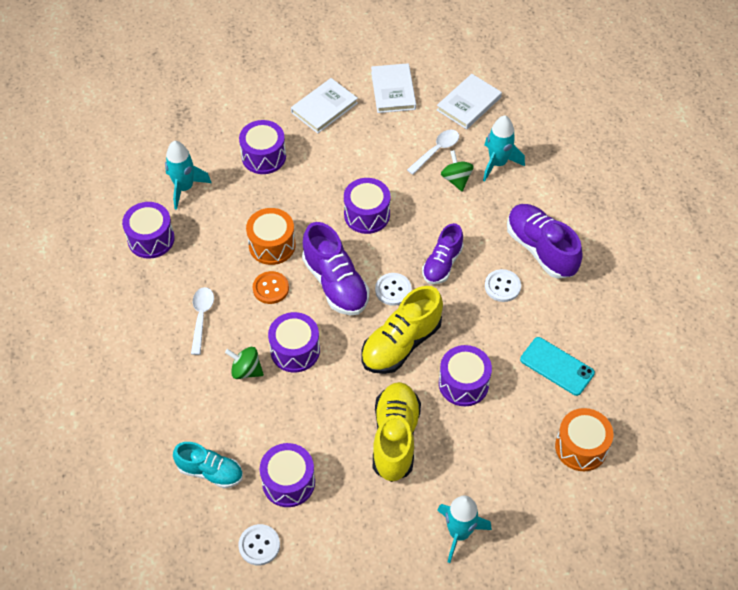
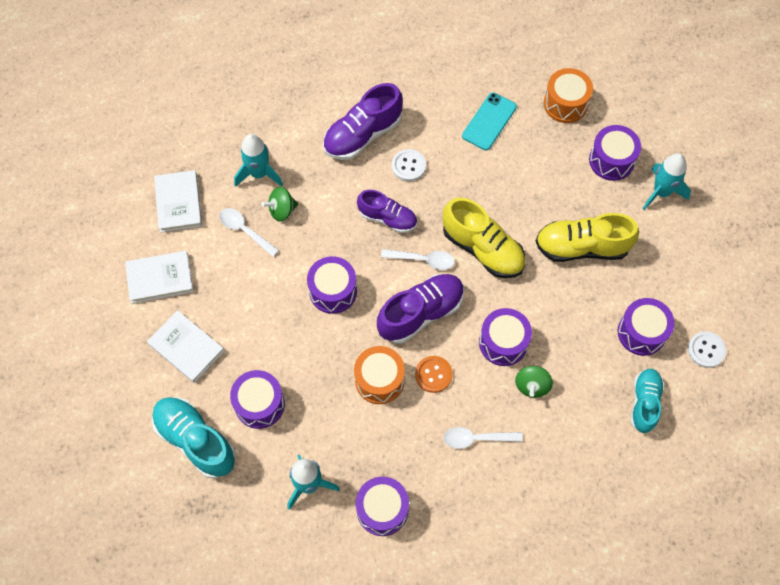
camera: 95 degrees left, 10 degrees up
(239, 113) = (195, 440): none -> turquoise shoe
(393, 290) = (423, 260): white button -> white spoon
(463, 384) = (518, 194): purple drum -> purple drum (611, 160)
(469, 104) = (178, 203): white book -> white book turned 45 degrees clockwise

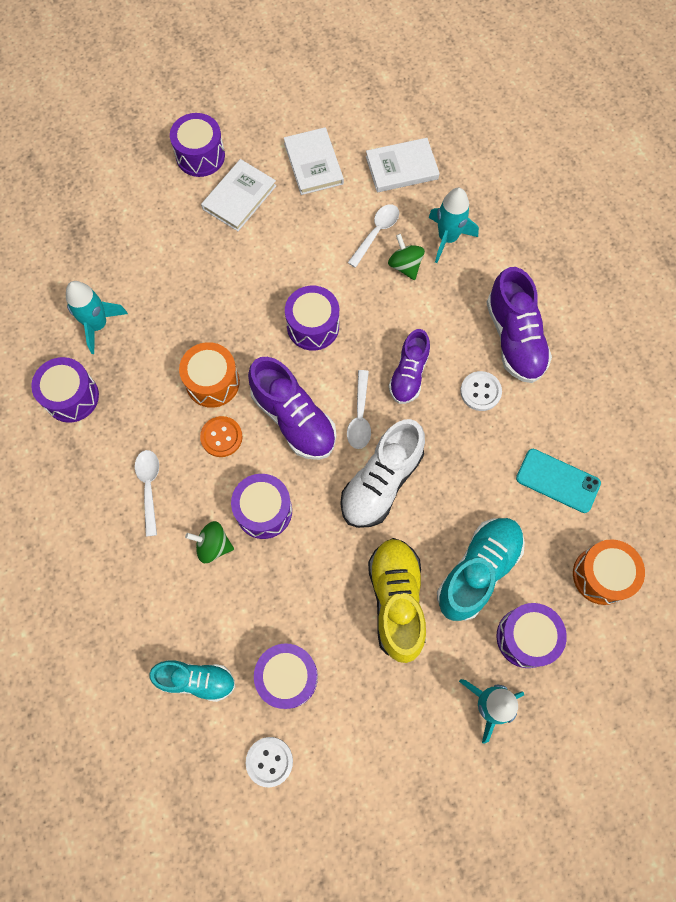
camera: 85 degrees right, 5 degrees up
(195, 440) = (142, 219): turquoise shoe -> turquoise shoe (478, 570)
(259, 404) = (181, 270): purple drum -> purple drum (200, 156)
(362, 135) = (514, 338): purple shoe -> purple shoe turned 150 degrees counterclockwise
(483, 249) = (381, 482): yellow shoe -> white shoe

